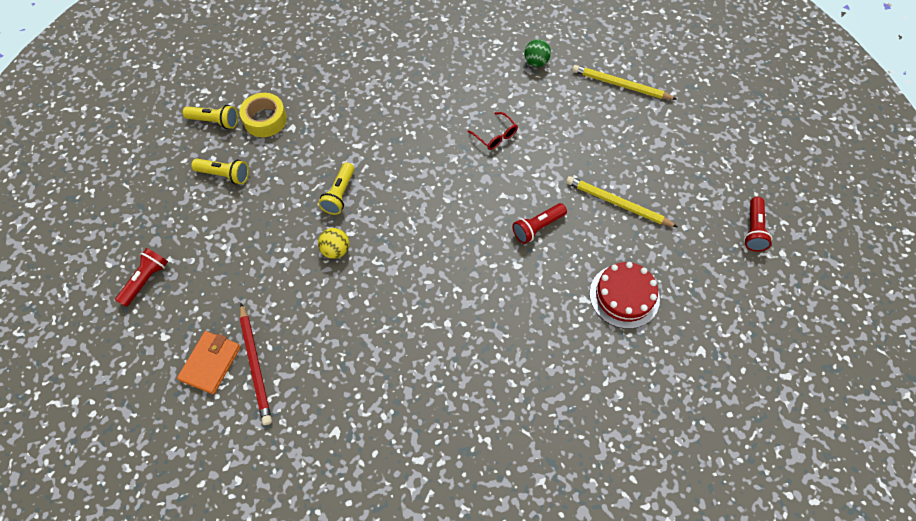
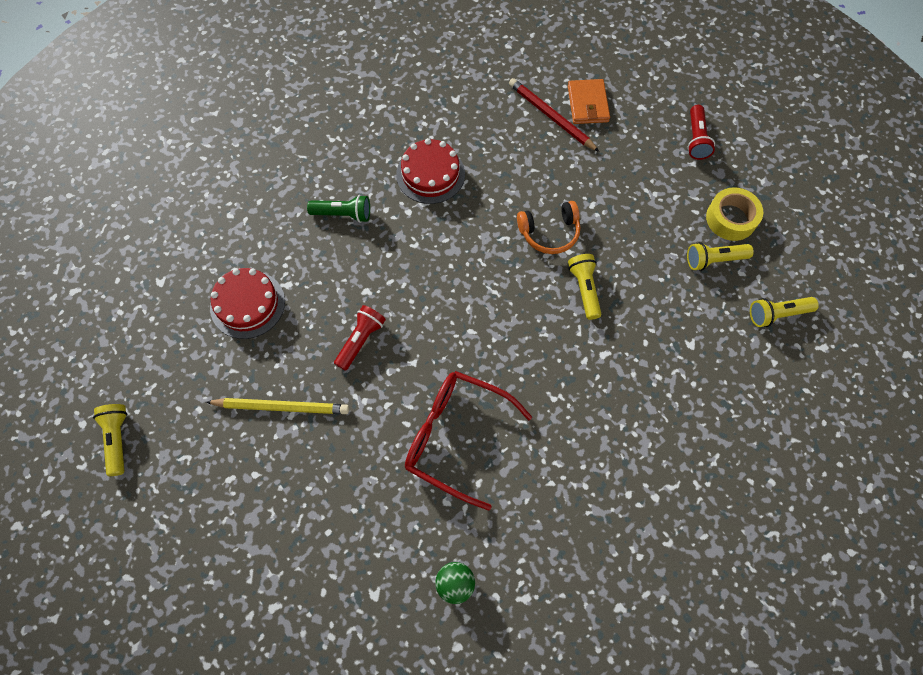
camera: 155 degrees right, 5 degrees up
(265, 120) = (726, 340): yellow tape -> yellow tape (731, 219)
(336, 250) = (549, 233): yellow ball -> orange headphones
(407, 353) = (430, 174): none -> red cake
(495, 136) = (456, 437): red glasses -> red glasses, size x2.12
(508, 346) = (343, 214): none -> green flashlight
(621, 85) = (325, 595): yellow pencil -> none
(753, 230) = (118, 439): red flashlight -> yellow flashlight

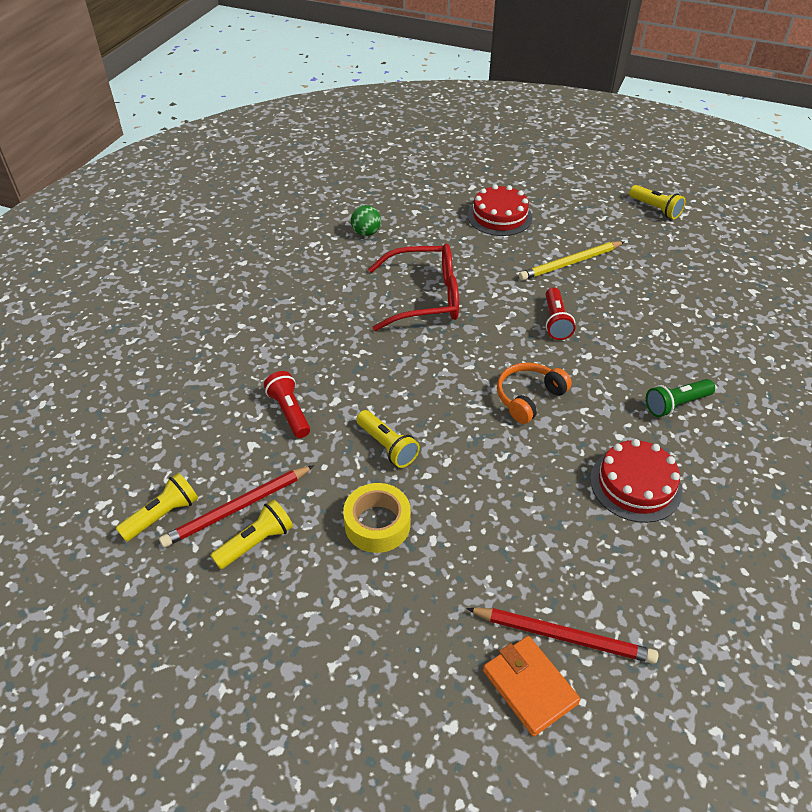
camera: 150 degrees right, 20 degrees down
(247, 304) = (670, 306): red cake -> red cake (499, 216)
(549, 233) = (460, 484): orange headphones -> orange headphones (528, 397)
(696, 139) = (344, 710): red flashlight -> red flashlight (289, 412)
(719, 293) = (238, 508): none -> red pencil
(731, 219) = (251, 606): yellow tape -> yellow tape (377, 524)

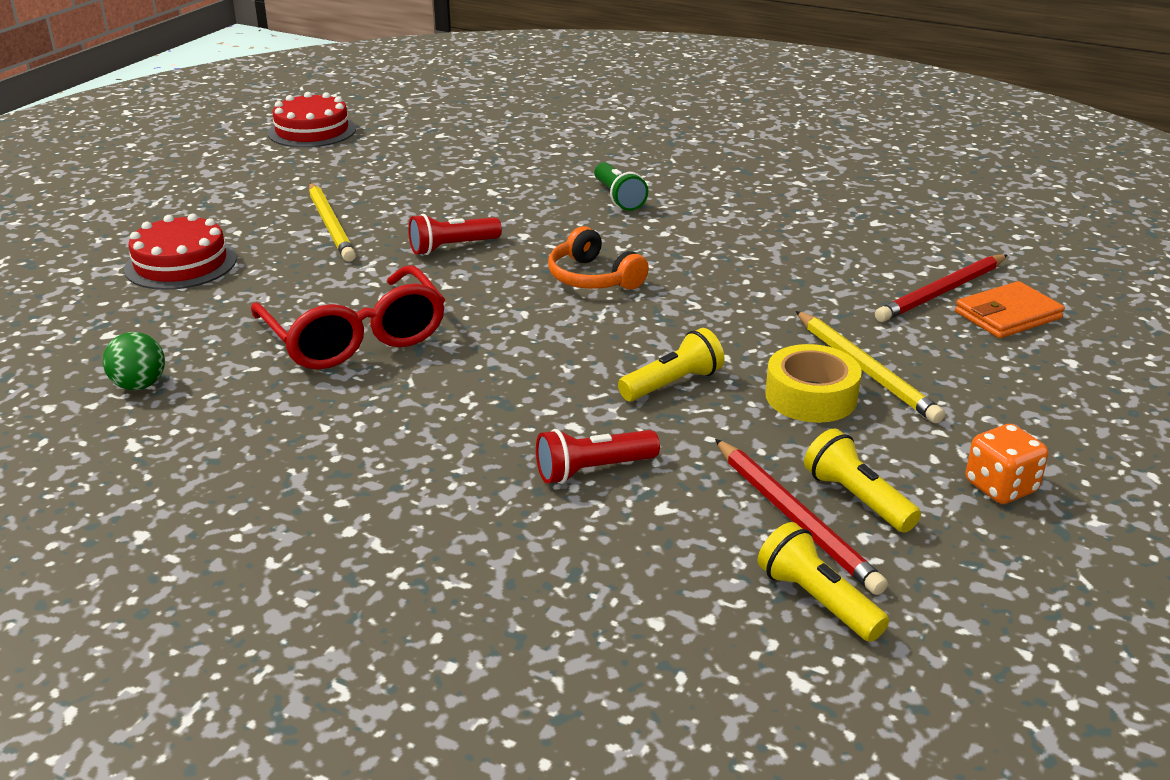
camera: 85 degrees left, 15 degrees down
(265, 632) = (1000, 487): none -> orange dice
(418, 562) = (866, 370): none -> yellow pencil
(425, 298) = (355, 338): red glasses -> red glasses turned 150 degrees clockwise
(555, 322) = (452, 247): red flashlight -> red flashlight turned 150 degrees clockwise
(563, 636) = (942, 292): red pencil -> red pencil turned 150 degrees counterclockwise
(635, 484) = (737, 233): red cake -> red cake (312, 131)
(655, 209) = (244, 160): yellow flashlight -> none

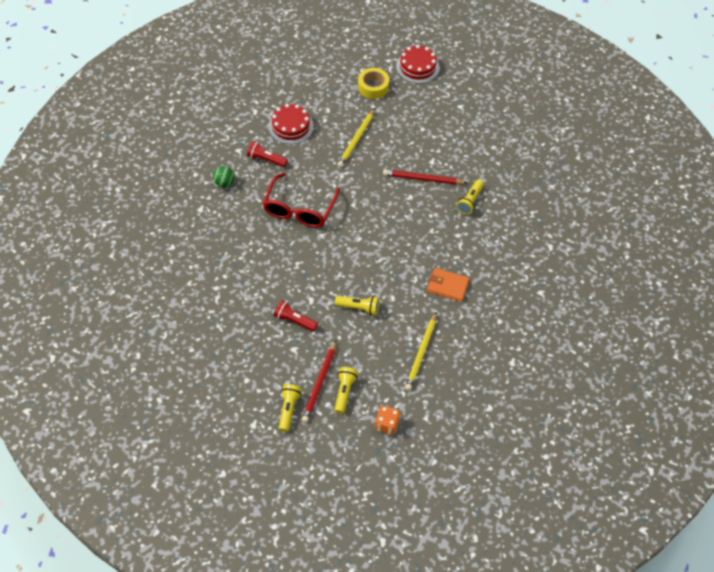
camera: 45 degrees right, 25 degrees up
(452, 247) = (379, 185): red flashlight -> red flashlight (266, 159)
(593, 278) = (401, 239): orange headphones -> none
(618, 198) = (470, 201): green flashlight -> yellow flashlight
(811, 396) = (389, 348): yellow tape -> yellow tape (373, 87)
(942, 292) = (502, 344): red pencil -> red pencil (423, 179)
(1007, 315) = (505, 373): orange wallet -> orange wallet (447, 286)

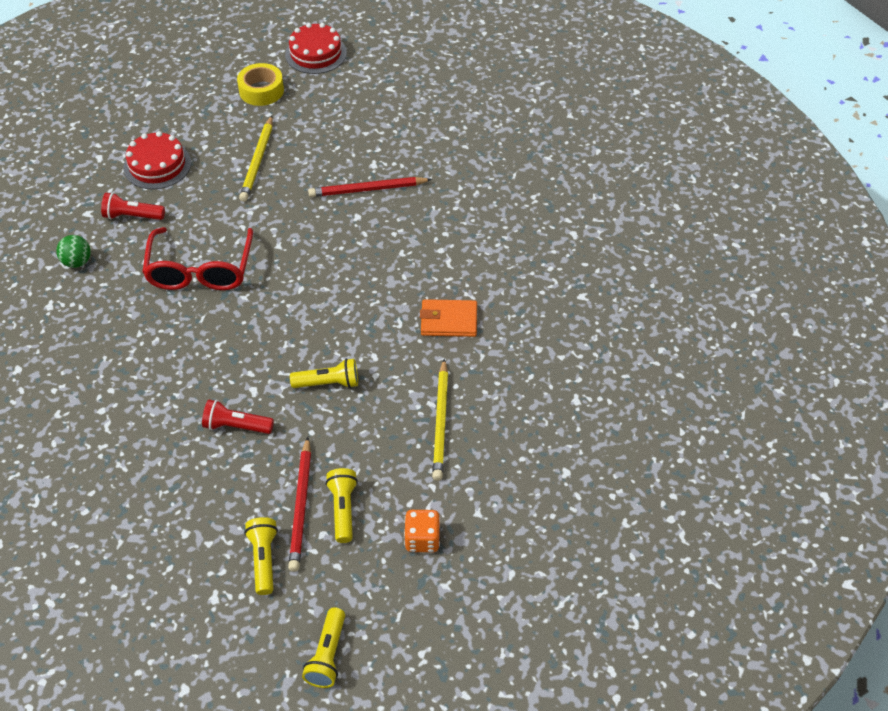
camera: 15 degrees left, 5 degrees down
(470, 201) = (443, 203): yellow flashlight -> yellow flashlight (327, 655)

